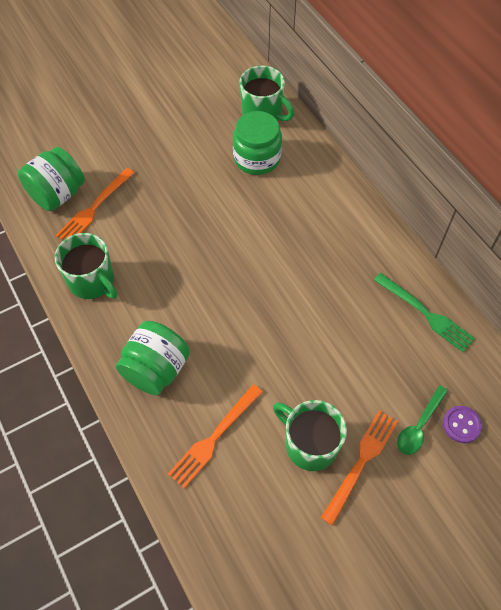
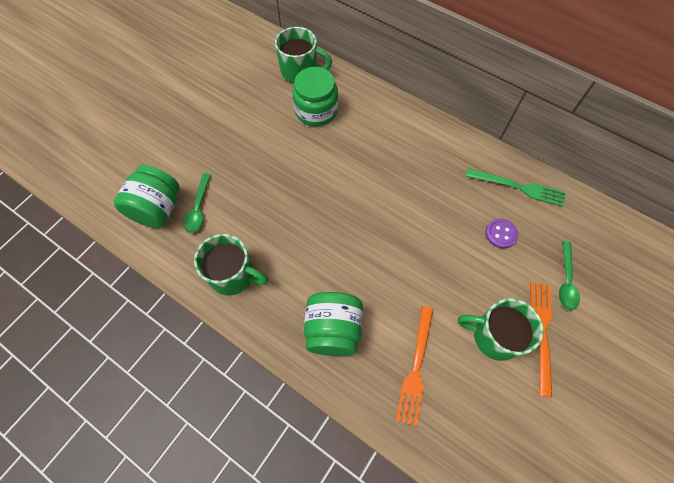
camera: 25 degrees left, 5 degrees up
(94, 209) = (198, 208): orange fork -> green spoon
(461, 425) = (595, 265): purple button -> purple button (501, 234)

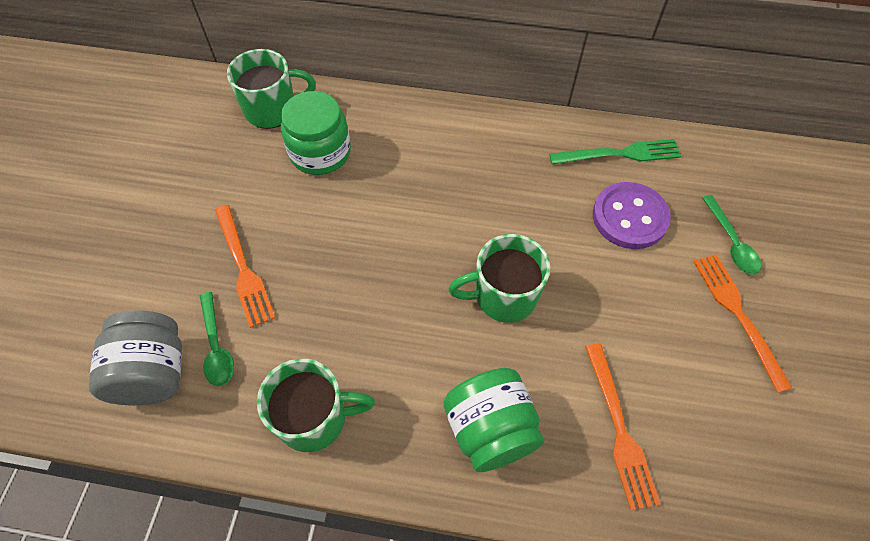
camera: 25 degrees left, 5 degrees down
(157, 209) = (153, 373): green jar -> grey jar
(235, 168) = (244, 269): none -> orange fork
(494, 336) = (689, 345): green mug -> green mug (503, 296)
(501, 234) = (629, 217): purple button -> purple button, size x1.77

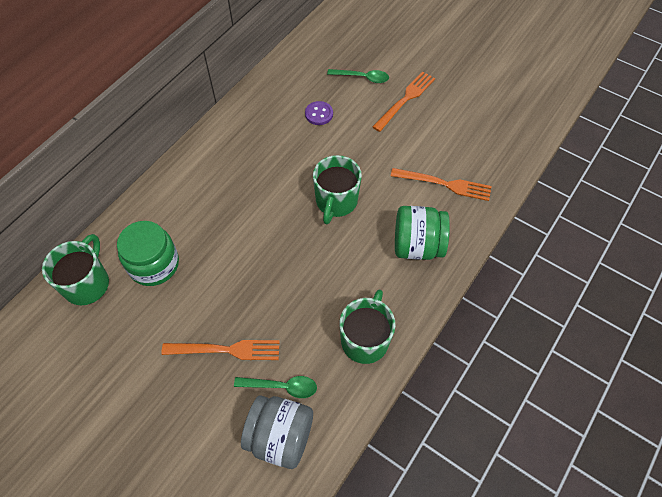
camera: 65 degrees left, 0 degrees up
(621, 154) = (271, 95): green fork -> none
(629, 217) = (319, 114): purple button -> purple button, size x0.56
(737, 313) = (406, 99): orange fork -> orange fork turned 120 degrees clockwise

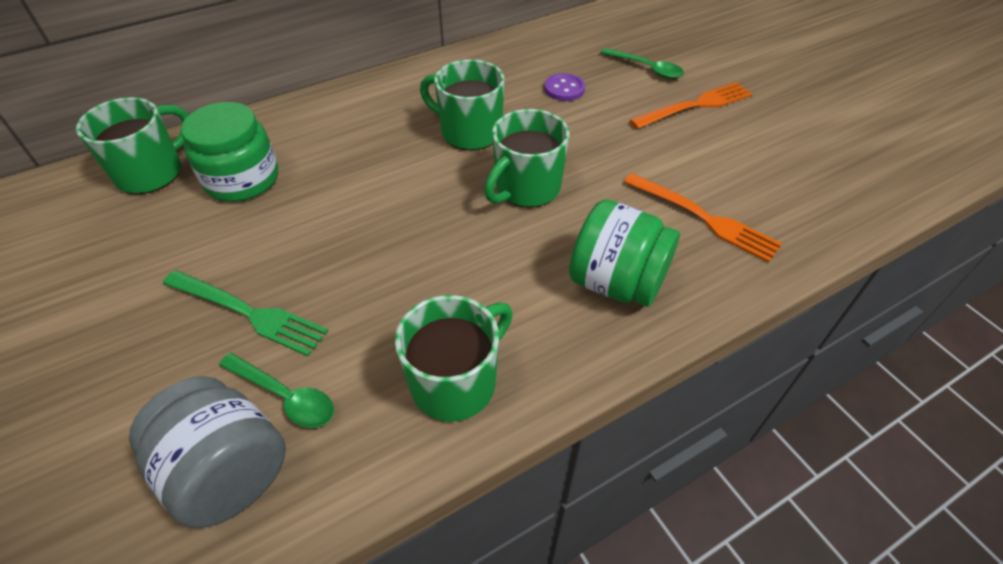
camera: 25 degrees right, 10 degrees down
(227, 350) = (250, 313): orange fork -> green fork
(278, 172) = (469, 132): none -> green mug

